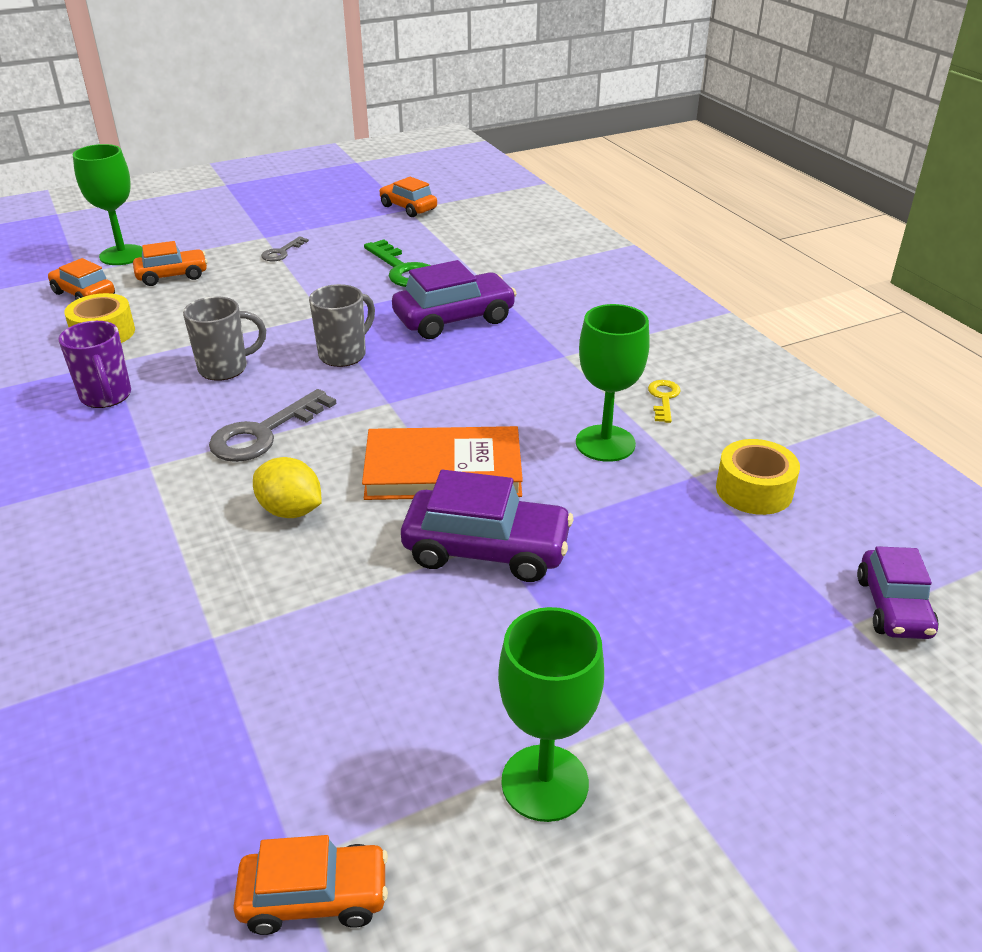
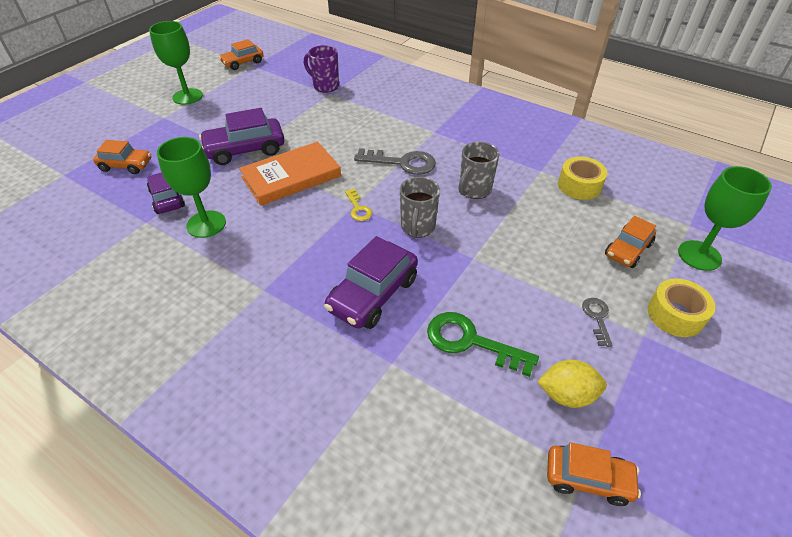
camera: 150 degrees right, 10 degrees up
(84, 294) = (647, 208): orange car -> orange car (126, 165)
(106, 397) = (507, 152): purple mug -> purple mug (325, 86)
(263, 433) = (402, 163): grey key -> grey key turned 90 degrees clockwise
(290, 510) = (347, 136): yellow lemon -> yellow lemon (566, 395)
(663, 398) = (174, 275): yellow key -> yellow key (358, 208)
(754, 490) = (108, 225): yellow tape -> yellow tape (675, 315)
(893, 607) = (40, 187): purple car -> purple car (167, 199)

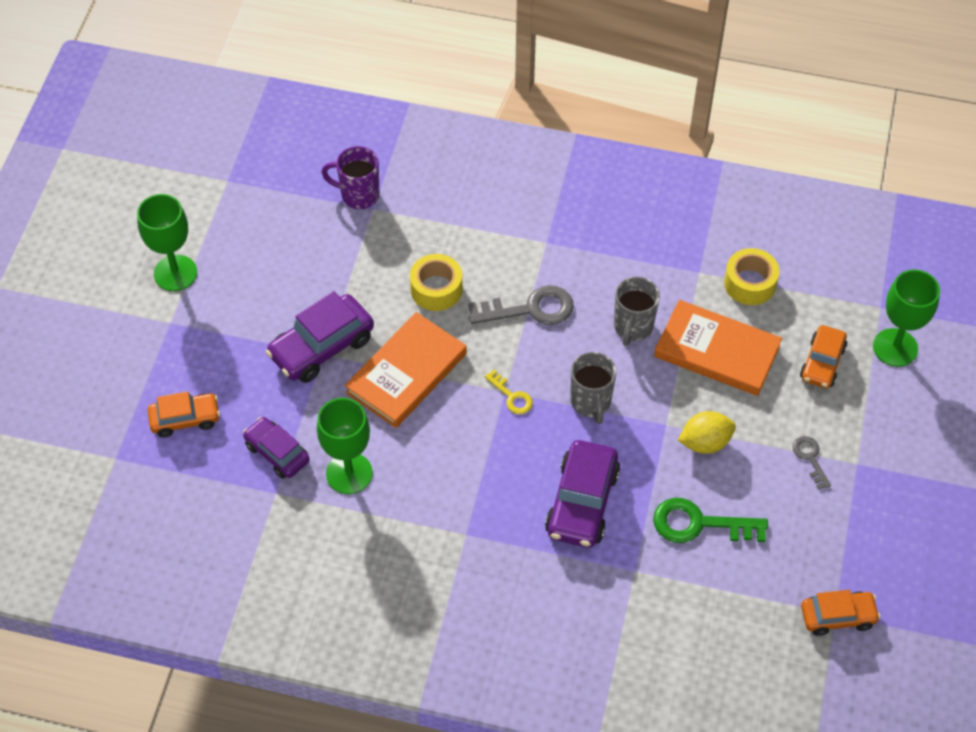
camera: 20 degrees left, 10 degrees up
(243, 63) = (208, 178): orange car -> none
(536, 220) = (717, 351): none -> orange book
(566, 395) = (802, 548): yellow lemon -> yellow lemon (705, 442)
(675, 315) = (882, 431): yellow tape -> yellow tape (436, 289)

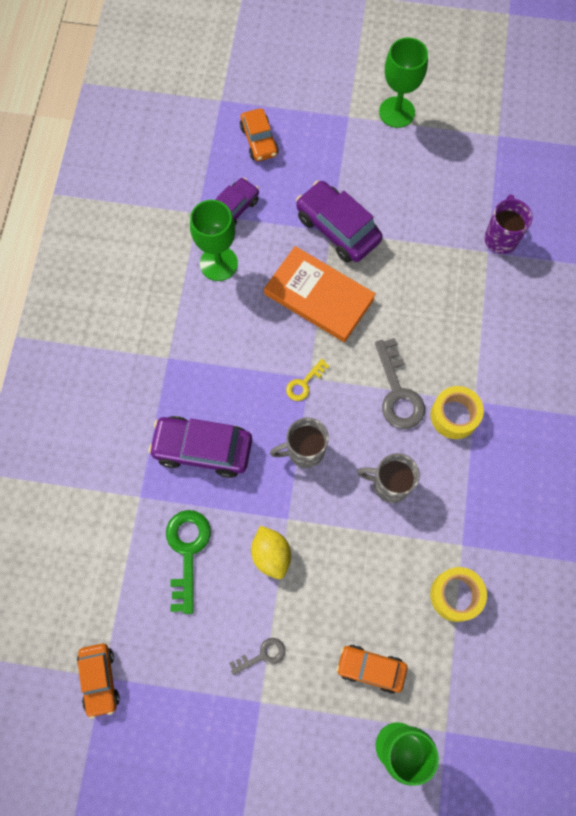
camera: 85 degrees right, 15 degrees up
(436, 289) = (409, 312): yellow tape -> yellow tape (454, 416)
(717, 351) = (372, 564): orange book -> none

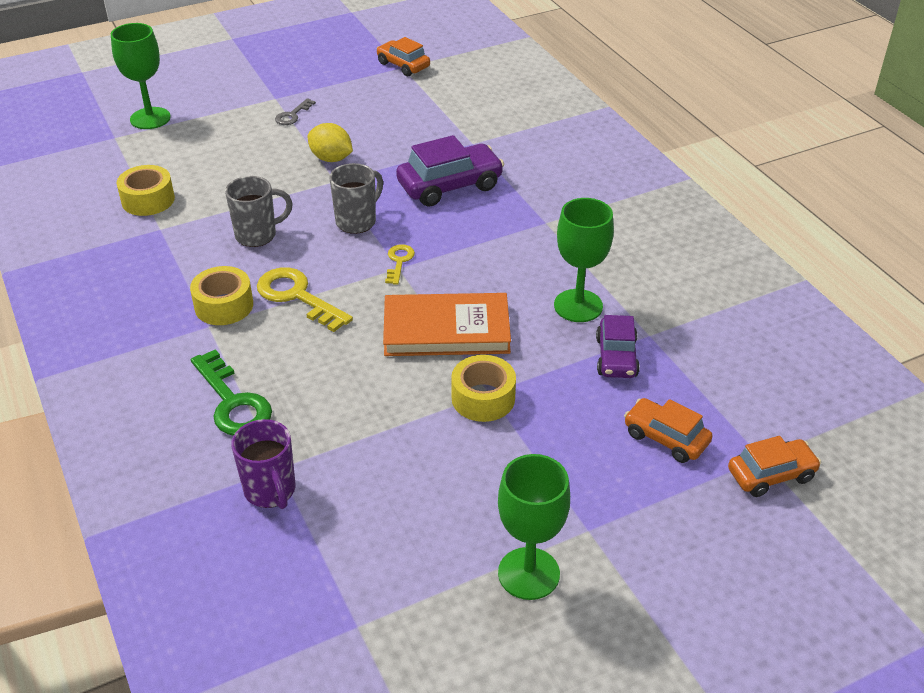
camera: 145 degrees right, 30 degrees down
(187, 551) = (402, 134): green key -> green key (233, 402)
(337, 228) = (483, 398): purple car -> yellow tape
(370, 668) = (198, 140): orange car -> orange car (771, 475)
(398, 392) = (297, 296): grey key -> yellow key

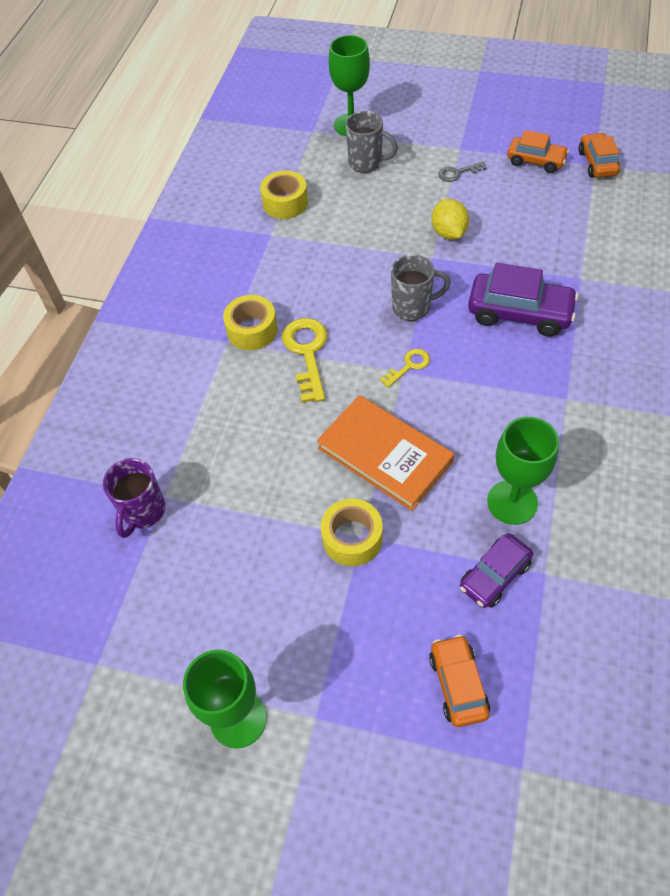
camera: 45 degrees right, 15 degrees up
(233, 402) = (185, 419): green key -> none
(257, 235) = (330, 278): grey mug -> grey mug (366, 163)
(771, 475) = (512, 791): orange car -> orange car (536, 161)

